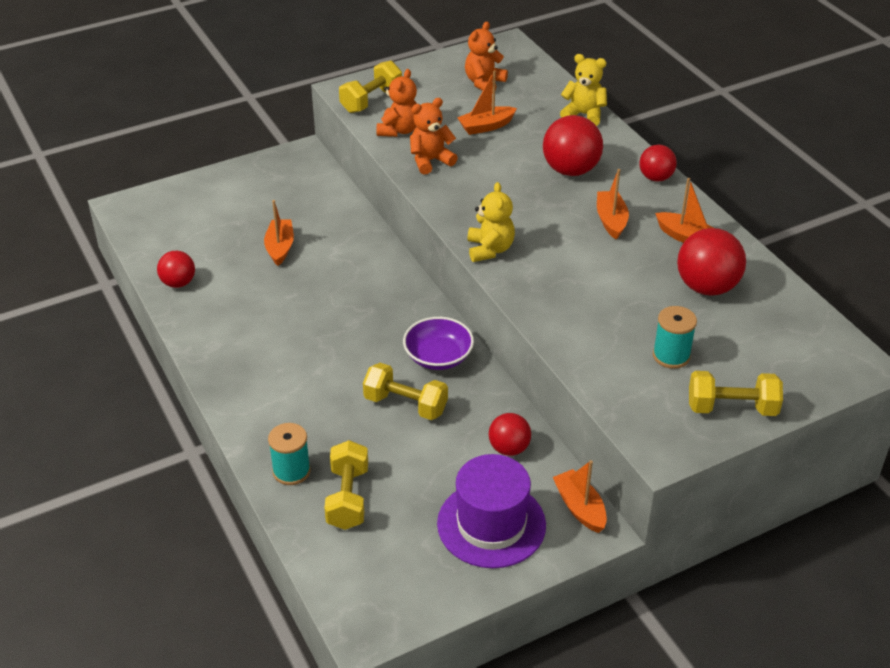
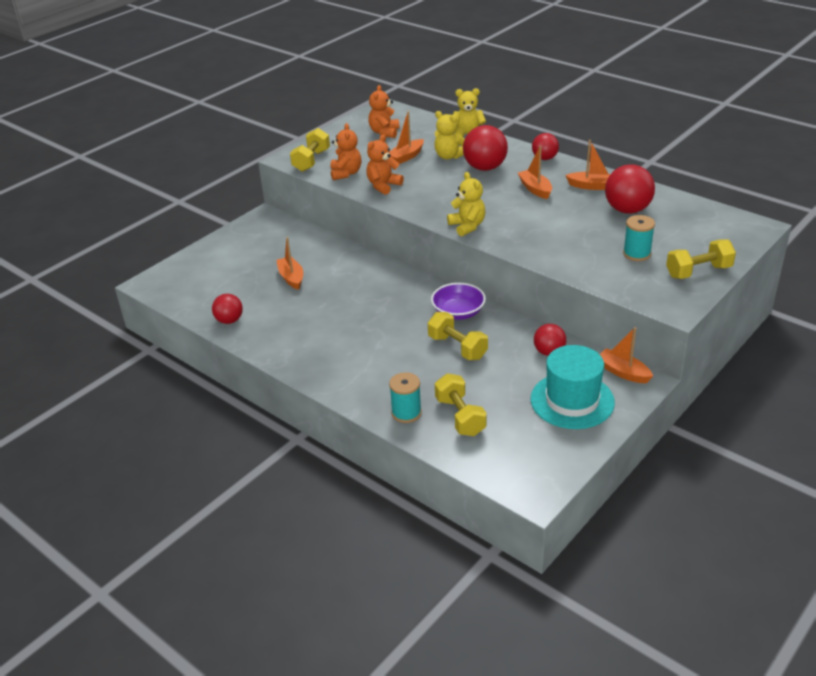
camera: 20 degrees left, 5 degrees down
(405, 404) = (457, 347): yellow dumbbell -> yellow dumbbell turned 45 degrees clockwise
(491, 524) = (572, 400): purple hat -> turquoise hat
(538, 140) = (449, 156): none -> yellow teddy bear

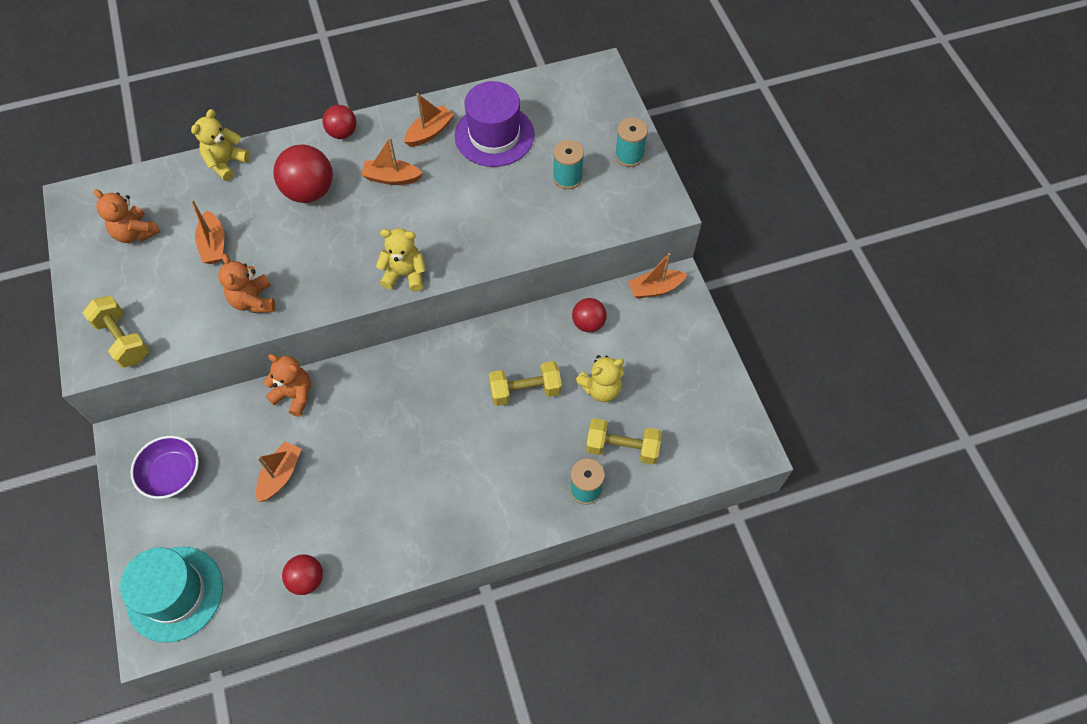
camera: 60 degrees left, 25 degrees up
(291, 278) = (280, 475): orange boat -> orange boat turned 105 degrees clockwise
(346, 173) = (190, 321): orange teddy bear -> orange teddy bear (294, 395)
(449, 156) = (254, 206): yellow teddy bear -> yellow teddy bear (601, 388)
(458, 312) = (473, 357): purple bowl -> purple bowl (172, 474)
(572, 400) = (663, 349): turquoise hat -> turquoise hat (175, 593)
(627, 210) = (494, 135): red ball -> purple hat
(698, 272) = (629, 155): yellow dumbbell -> turquoise spool

